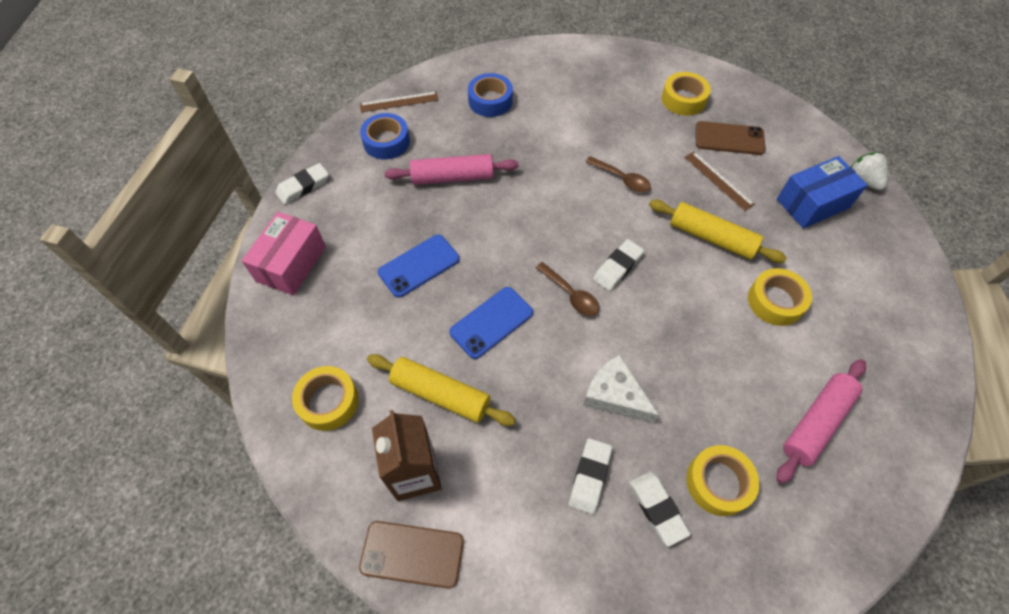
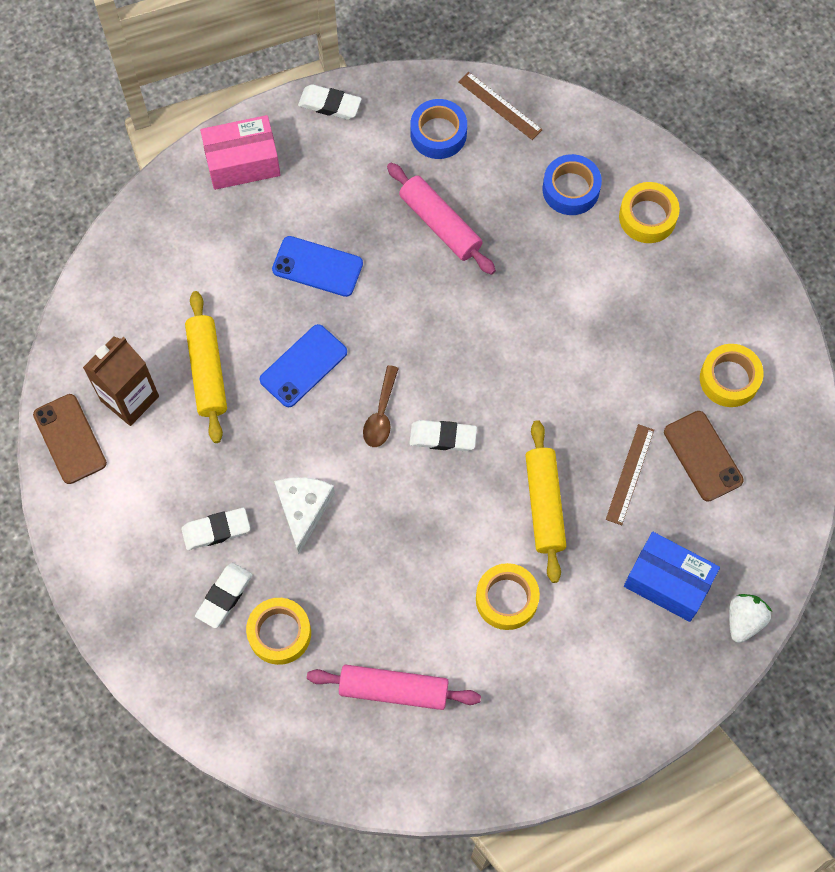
camera: 55 degrees right, 10 degrees up
(328, 401) = (142, 292): yellow tape -> yellow tape (647, 217)
(491, 322) = (303, 366): blue phone -> blue phone turned 60 degrees counterclockwise
(622, 179) = (559, 380): brown spoon -> none

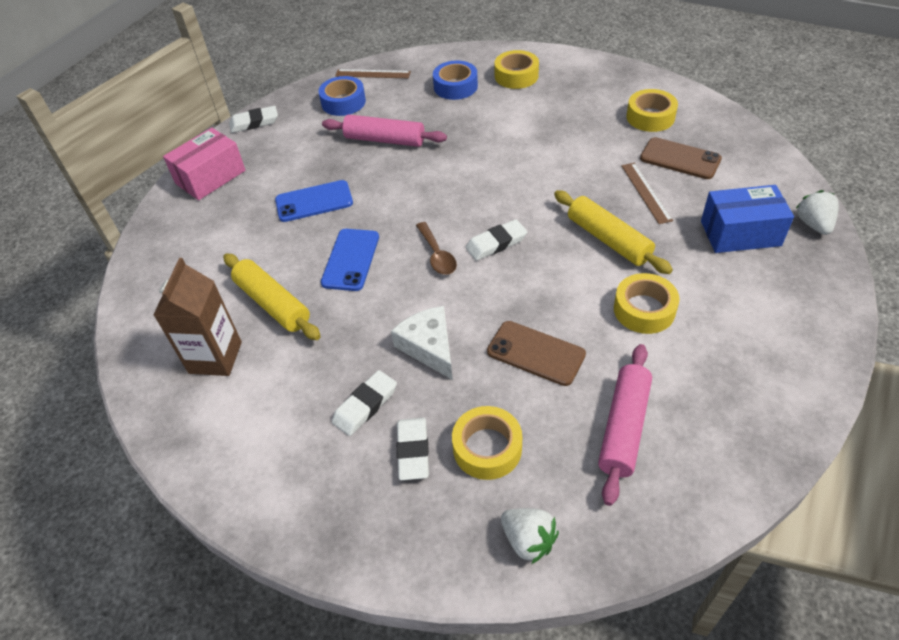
camera: 30 degrees left, 20 degrees down
(70, 439) = (176, 417): brown phone -> brown phone (535, 353)
(253, 724) = (528, 540): none -> white strawberry
(393, 690) = (624, 427): pink rolling pin -> pink rolling pin turned 45 degrees counterclockwise

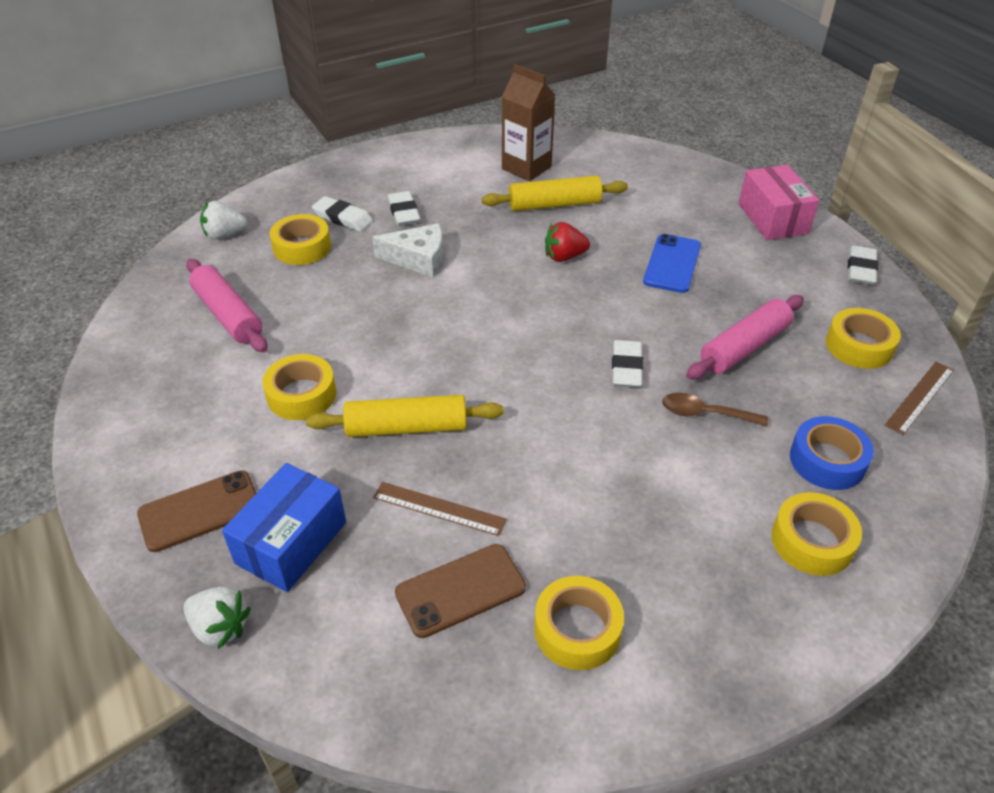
camera: 120 degrees right, 5 degrees down
(343, 102) = (859, 346): blue tape -> yellow tape
(351, 260) = (564, 257): blue phone -> red strawberry
(437, 255) = (515, 305): brown spoon -> brown spoon (705, 414)
(496, 243) = (489, 348): white eraser -> white eraser (626, 367)
(535, 353) = (343, 307): brown phone -> brown phone (200, 511)

